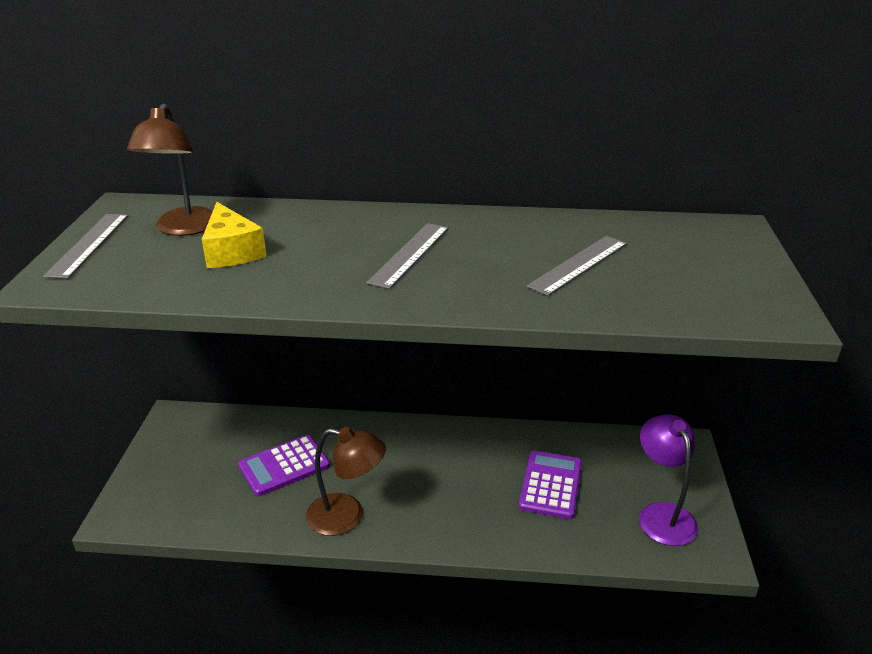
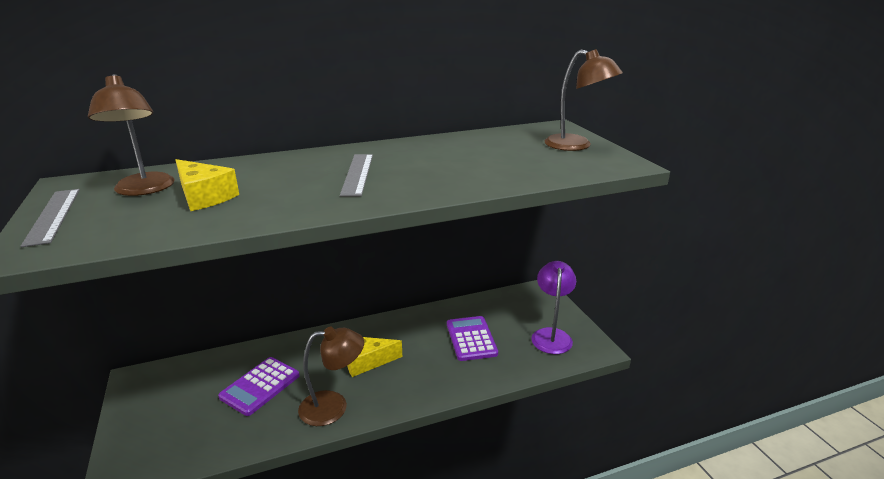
camera: 25 degrees left, 5 degrees down
(409, 474) = (366, 361): none -> yellow cheese
(578, 264) = (481, 160): grey ruler -> none
(662, 514) = (551, 335): purple lamp -> purple lamp turned 45 degrees clockwise
(734, 267) = (576, 146): none -> brown lamp

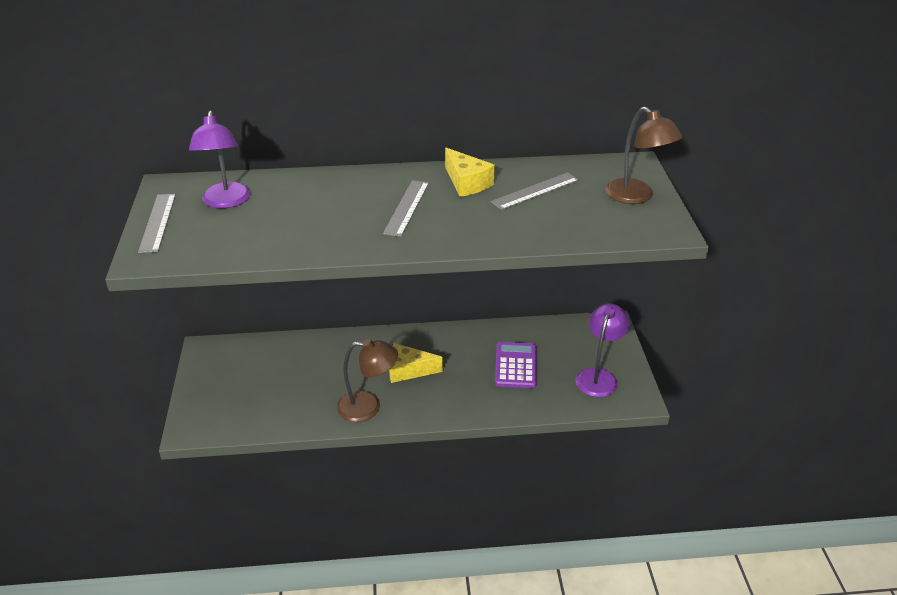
camera: 15 degrees right, 10 degrees up
(144, 190) = (226, 202): brown lamp -> purple lamp
(204, 196) = (272, 218): yellow cheese -> yellow cheese (466, 183)
(260, 386) = (308, 376): purple calculator -> none
(481, 151) = (535, 191): none -> grey ruler

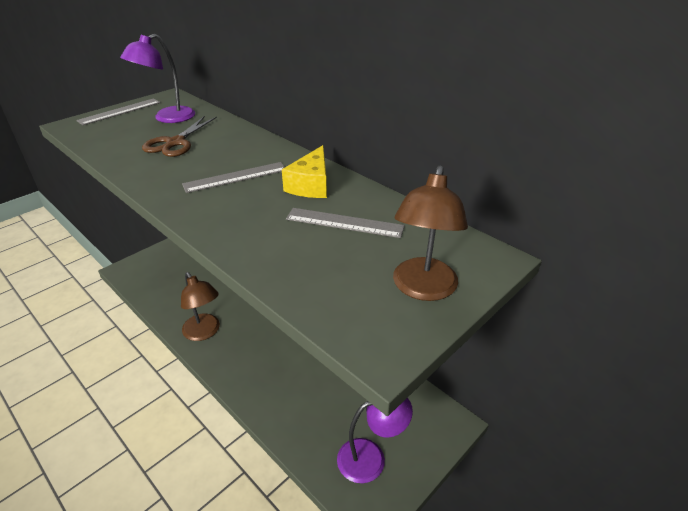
camera: 50 degrees right, 0 degrees up
(293, 214) = (175, 143): none -> brown scissors
(408, 370) = (261, 329): yellow cheese -> none
(516, 365) = (327, 388): purple calculator -> none

